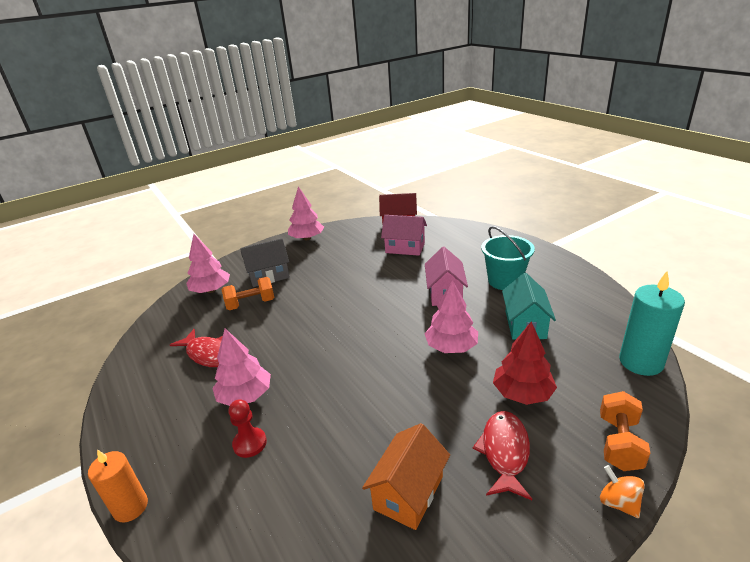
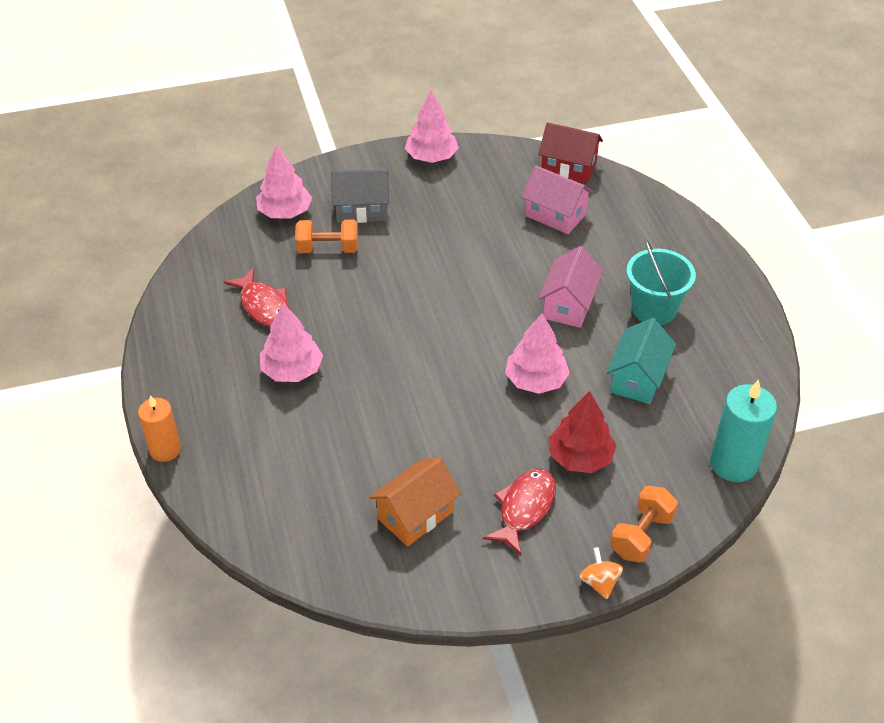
camera: 15 degrees right, 15 degrees up
(250, 443) = (284, 423): red pawn -> none

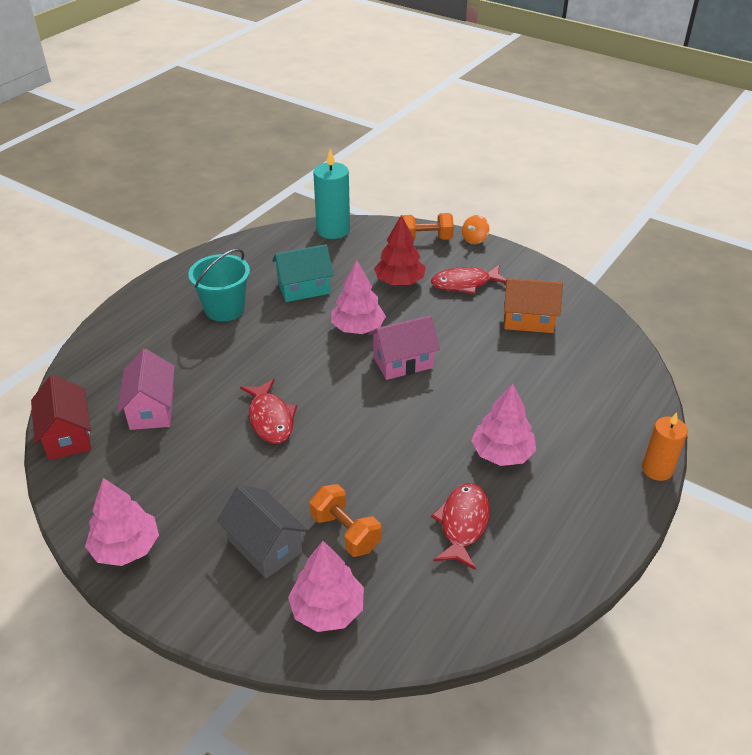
camera: 130 degrees left, 5 degrees down
(476, 268) = (270, 419): none -> red fish
(568, 305) = (263, 349): pink house -> pink house (403, 362)

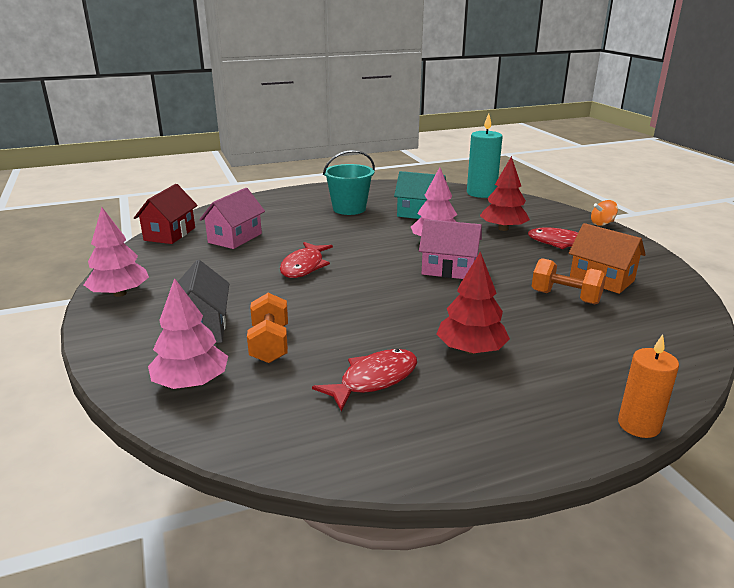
camera: 35 degrees right, 15 degrees down
(426, 239) = (555, 214): orange dumbbell -> orange dumbbell (565, 297)
(502, 453) = (471, 350): pink tree -> red tree

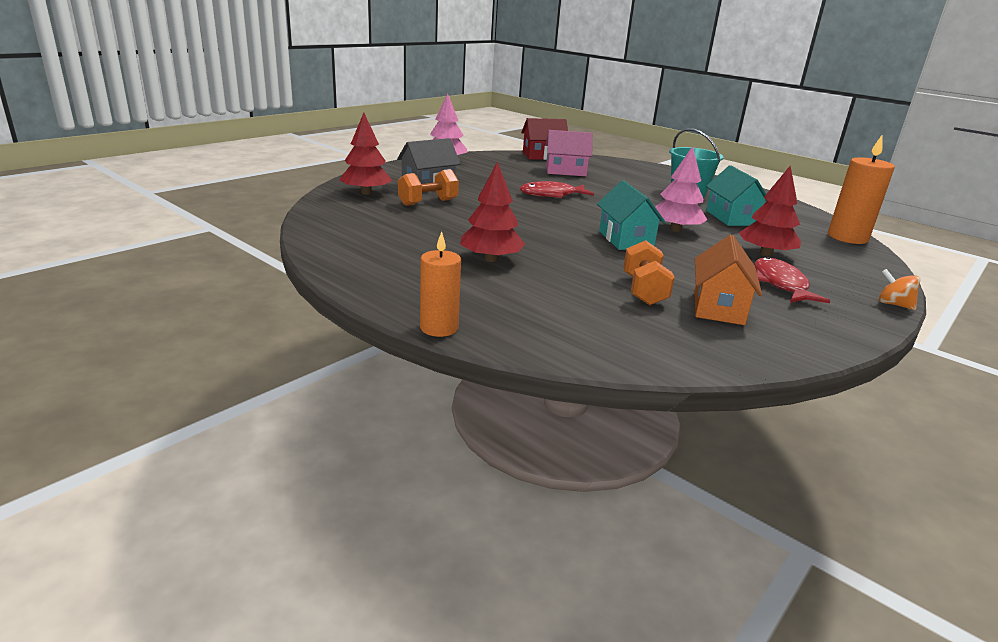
camera: 60 degrees right, 0 degrees up
(191, 382) = (366, 193): pink tree -> red tree
(374, 380) = (414, 234): red fish -> none
(449, 269) = (625, 240): pink house -> turquoise house
(481, 193) = (847, 237): turquoise candle -> orange candle

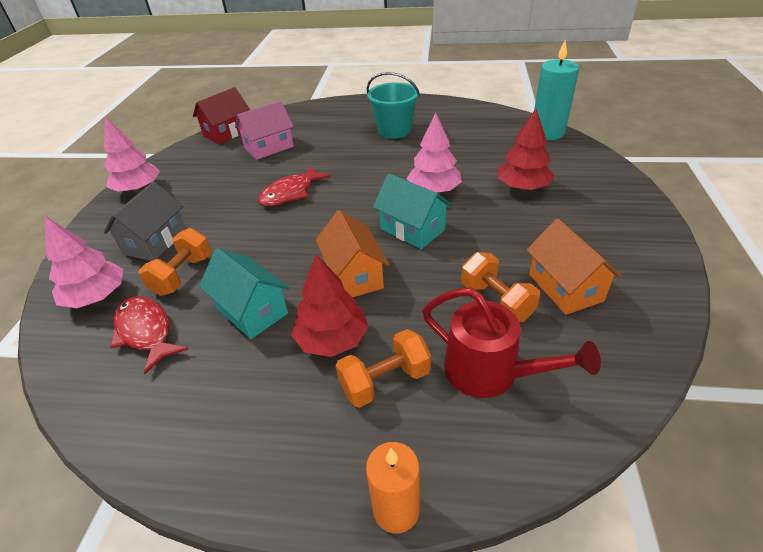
camera: 30 degrees left, 15 degrees up
(366, 193) = (97, 296): red tree -> pink tree
(503, 286) = (385, 381): none -> orange dumbbell
(546, 242) = (354, 275): none -> orange house
(587, 313) = (490, 372): none -> red watering can
(731, 218) = (455, 149): turquoise house -> turquoise house (252, 310)
(780, 284) = (569, 224): red fish -> red fish (146, 332)
(847, 237) = (547, 132): orange candle -> turquoise candle
(893, 304) = (651, 204): orange spinning top -> none

